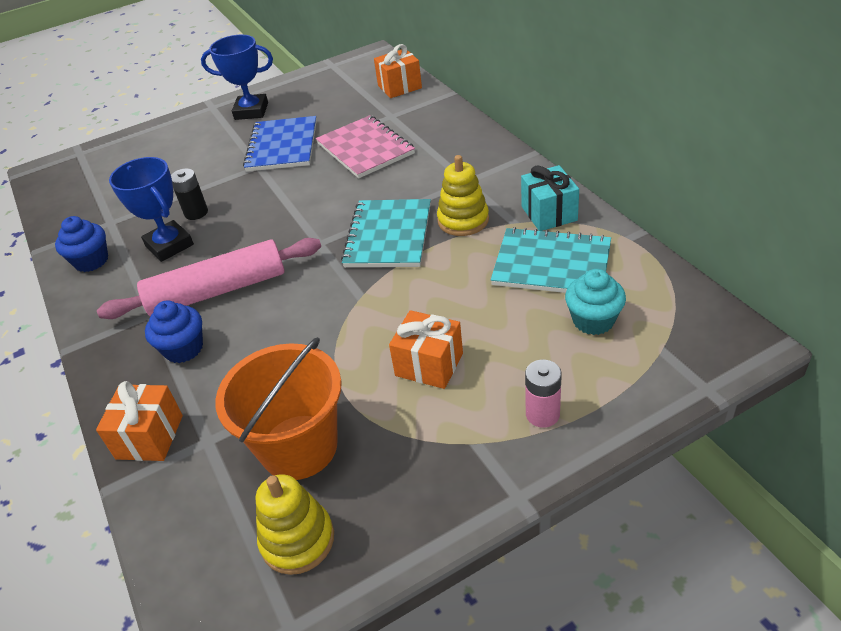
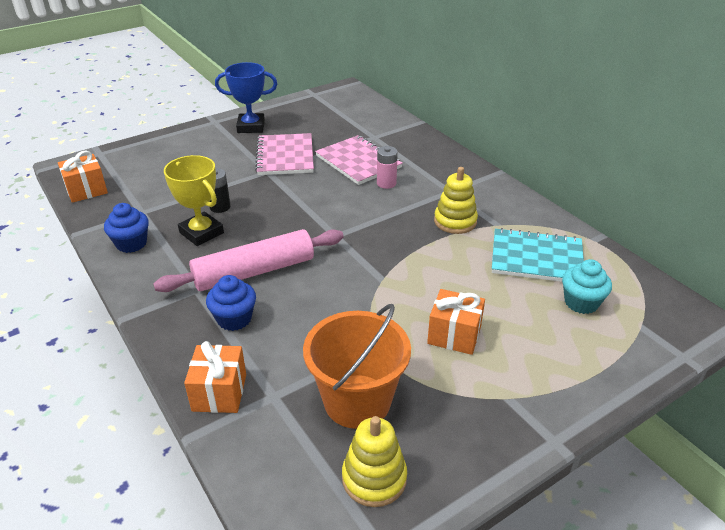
camera: 10 degrees left, 5 degrees down
(169, 245) = (201, 233): blue trophy -> yellow trophy
(282, 146) = (285, 156): blue notebook -> pink notebook
(388, 235) = (394, 231): turquoise notebook -> none
(399, 87) = (376, 114): orange gift -> orange gift (86, 190)
(542, 414) = (558, 375): pink battery -> pink battery (386, 183)
(549, 213) = (524, 219): turquoise gift -> none

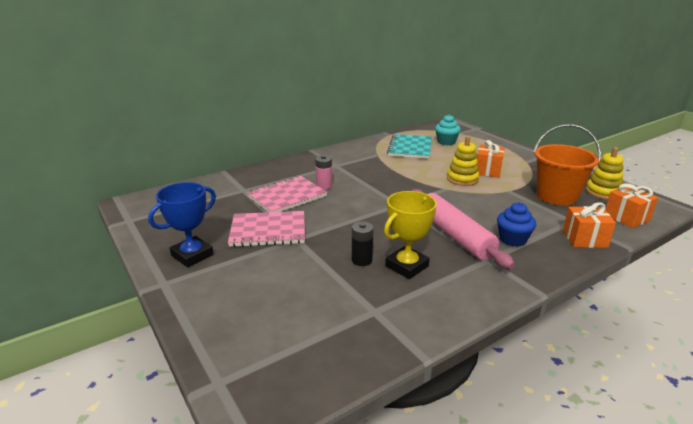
camera: 90 degrees left, 10 degrees down
(86, 190) = (325, 371): orange gift -> orange gift (626, 218)
(131, 243) = (434, 308): blue cupcake -> none
(251, 127) = (192, 255): blue trophy -> blue trophy turned 45 degrees clockwise
(455, 221) = (375, 166): yellow stacking toy -> yellow stacking toy (462, 179)

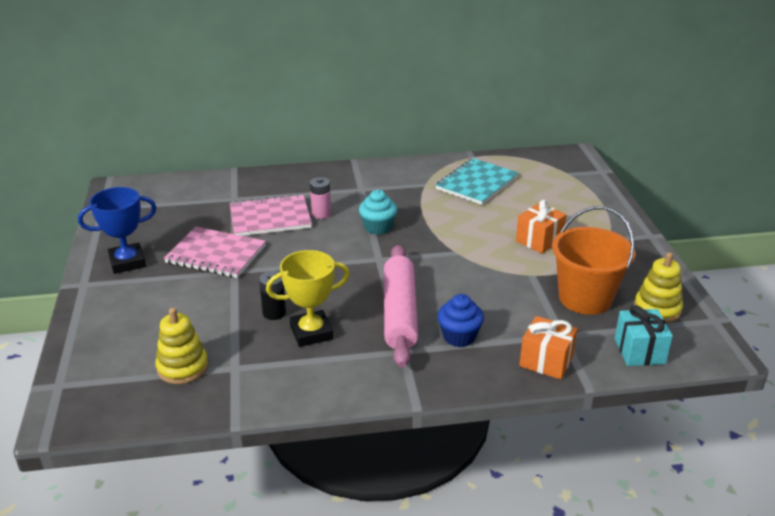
camera: 25 degrees right, 5 degrees up
(446, 142) = (534, 184): turquoise cupcake -> turquoise cupcake (378, 227)
(462, 179) = (491, 244): yellow stacking toy -> yellow stacking toy (182, 367)
(626, 218) = (639, 351): orange gift -> turquoise gift

